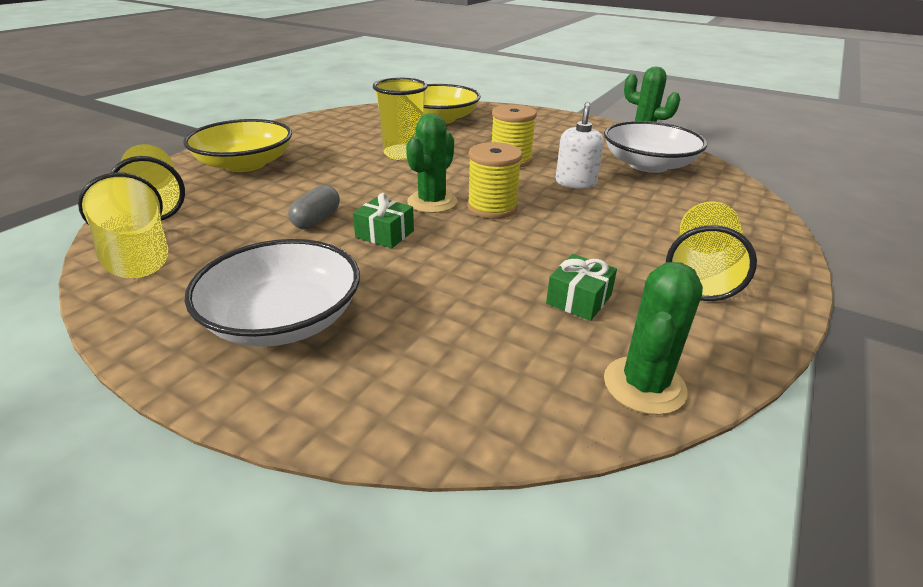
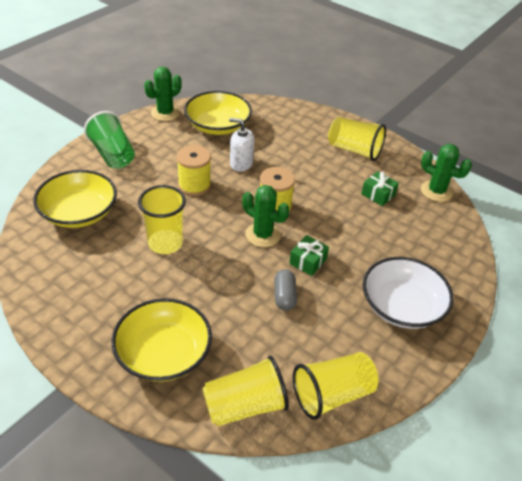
camera: 85 degrees left, 10 degrees up
(316, 220) = (284, 296): grey capsule -> grey capsule turned 60 degrees clockwise
(539, 122) = (112, 154): none -> green cup
(648, 165) = (218, 125): white bowl -> yellow bowl

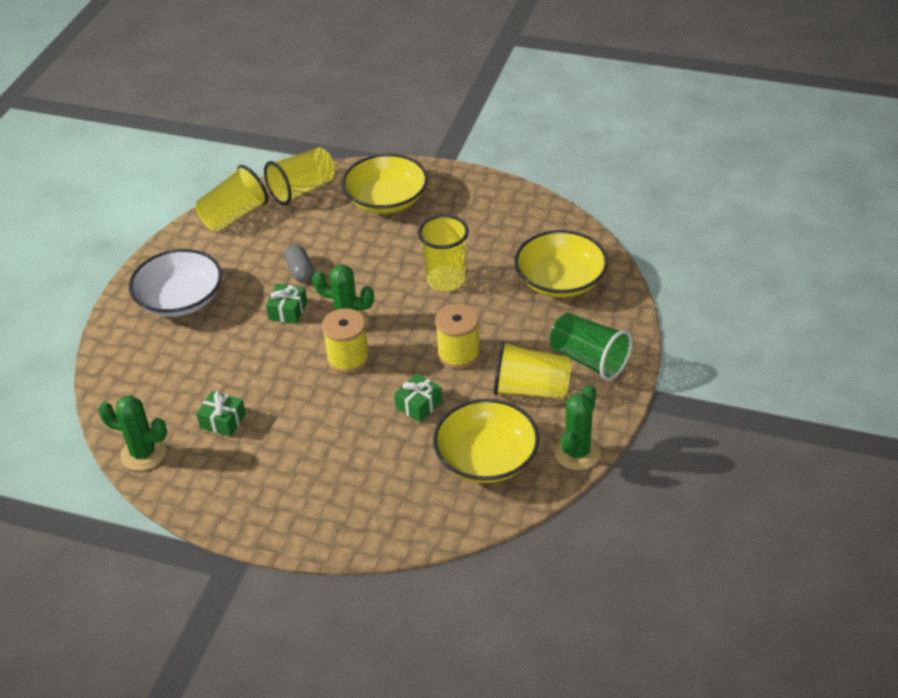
camera: 165 degrees right, 0 degrees up
(241, 163) = (419, 405): white soap dispenser -> green gift
(354, 150) = (269, 486): yellow cup -> yellow cup (531, 389)

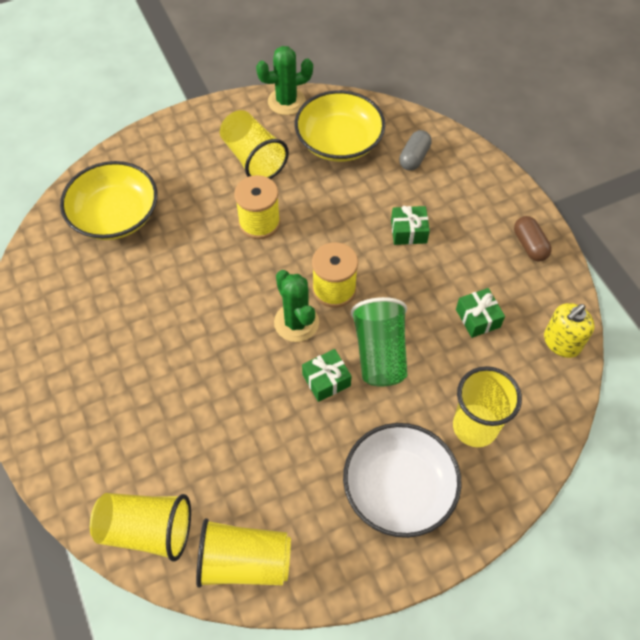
camera: 135 degrees left, 15 degrees up
(143, 453) = (561, 342): green cactus -> yellow soap dispenser
(233, 505) = (529, 245): none -> brown capsule
(300, 271) = (270, 416): grey capsule -> grey capsule (414, 157)
(386, 199) = (103, 430): yellow bowl -> none
(419, 405) = (333, 209): green gift -> green gift (408, 231)
(446, 280) = (182, 292): yellow cup -> yellow cup (475, 427)
(589, 360) = (193, 145): green cup -> green cup (379, 353)

